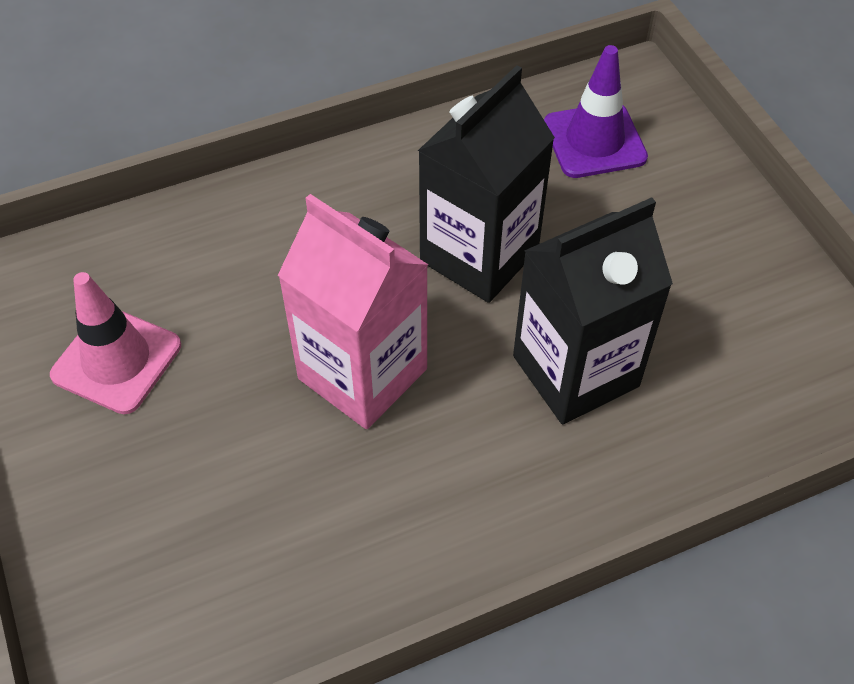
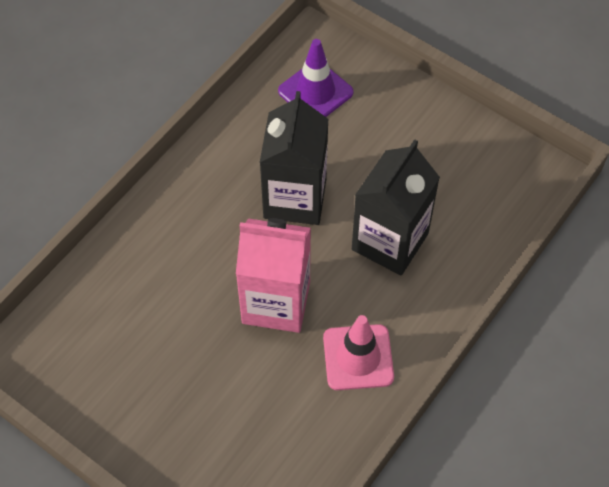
camera: 30 degrees left, 5 degrees up
(116, 360) = (128, 367): pink traffic cone -> pink traffic cone (358, 357)

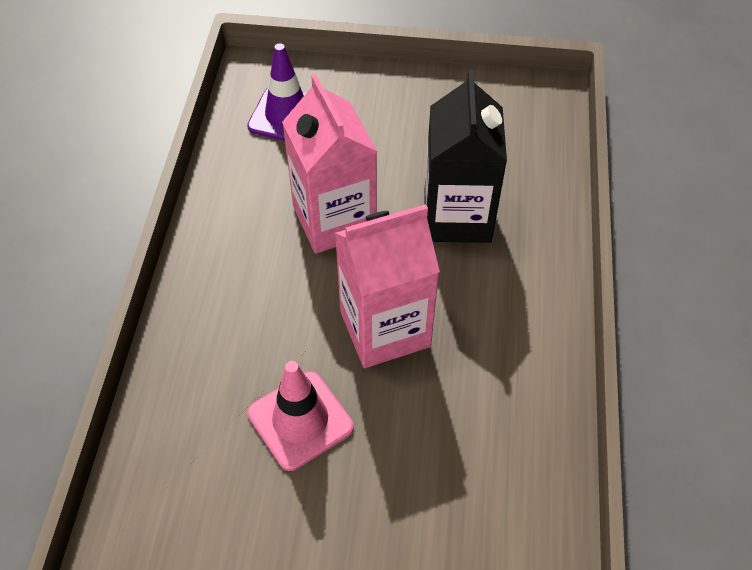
camera: 30 degrees left, 5 degrees down
(295, 198) = (334, 220): black carton -> pink carton
(358, 357) = (506, 341): pink traffic cone -> pink traffic cone (300, 420)

